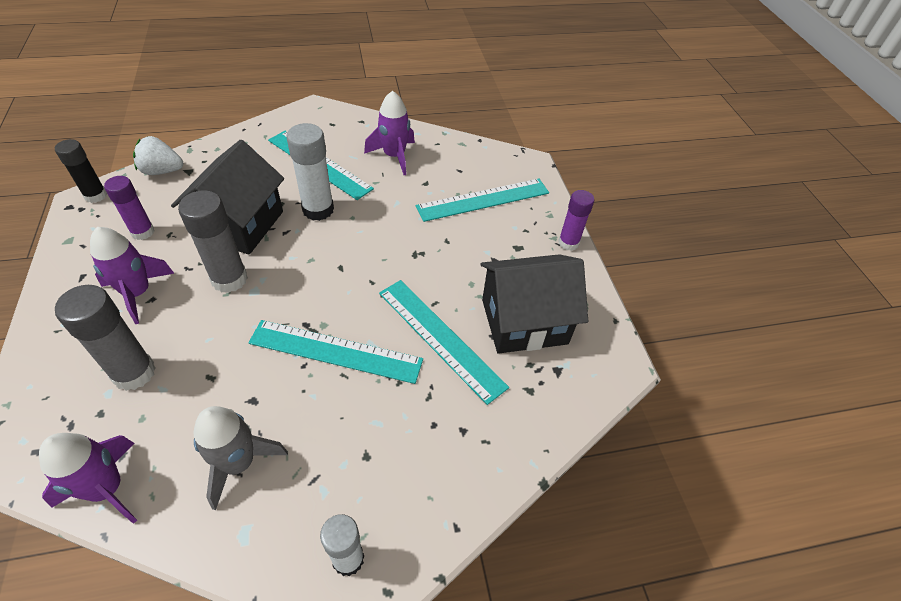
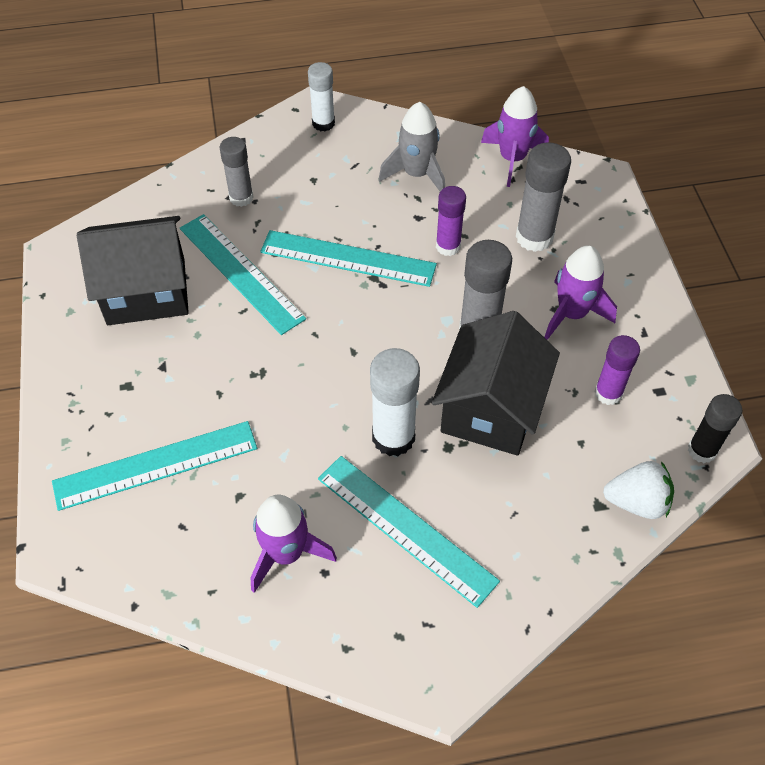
camera: 175 degrees left, 5 degrees up
(449, 428) = (241, 197): none -> grey glue stick
(568, 243) = (56, 394): purple glue stick -> purple glue stick (448, 246)

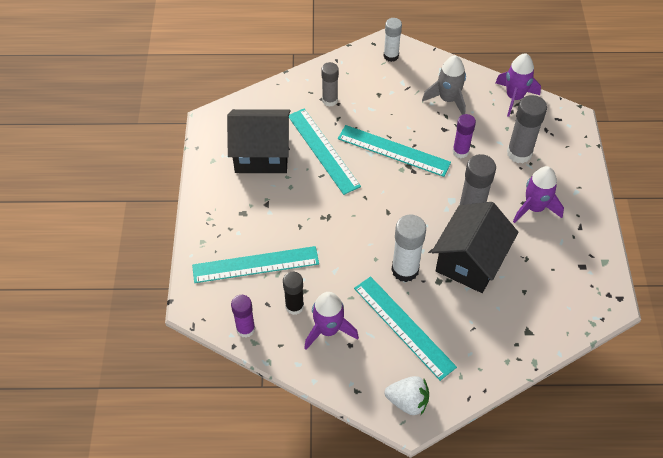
camera: 10 degrees right, 0 degrees up
(608, 393) = (548, 263): purple glue stick -> purple glue stick (245, 329)
(637, 502) = (552, 333): white strawberry -> white strawberry (408, 401)
(702, 450) = (602, 308): black glue stick -> black glue stick (294, 306)

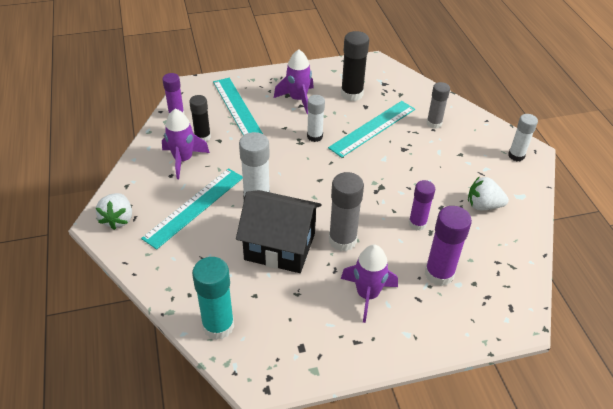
camera: 75 degrees right, 10 degrees down
(262, 154) = (352, 94): black house -> black glue stick
(322, 202) = (314, 136): none -> white glue stick
(393, 150) = (394, 173): turquoise ruler -> none
(448, 99) = (483, 205): grey rocket -> white strawberry
(514, 97) = (519, 262): purple rocket -> purple rocket (298, 99)
(519, 153) = (439, 274): grey glue stick -> purple glue stick
(554, 324) = (218, 326): none -> turquoise glue stick

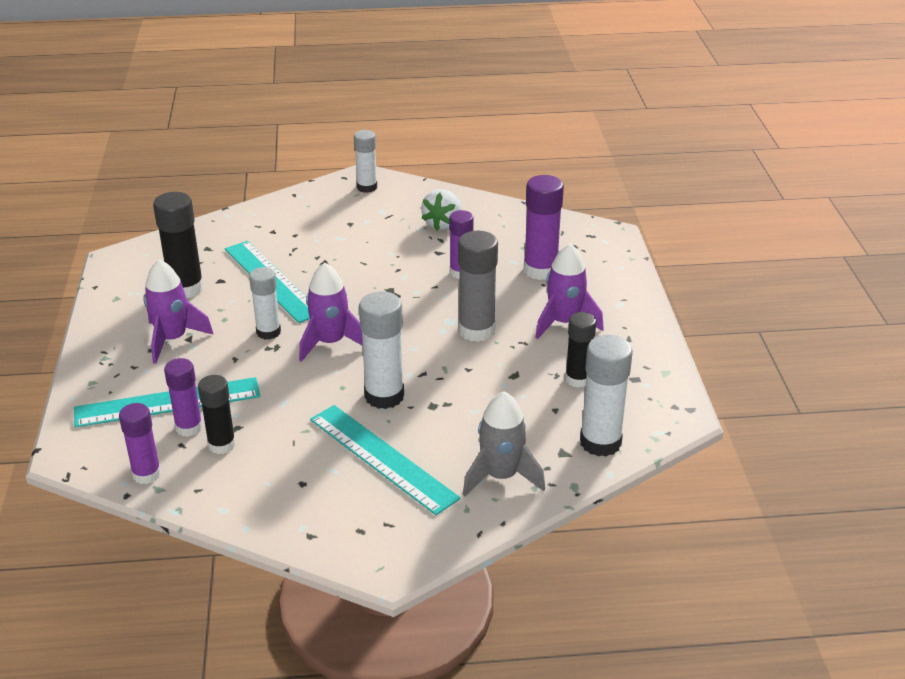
camera: 80 degrees left, 10 degrees down
(118, 219) = (387, 543): white strawberry -> none
(178, 269) = (501, 476): none -> grey rocket
(183, 160) = (270, 468): purple rocket -> purple rocket (330, 343)
(217, 122) = (189, 427): none -> purple glue stick
(218, 326) = (600, 442): turquoise glue stick -> white glue stick
(280, 246) = (477, 382): black house -> none
(293, 308) = (577, 379): none -> black glue stick
(434, 123) = (283, 232): grey glue stick -> none

